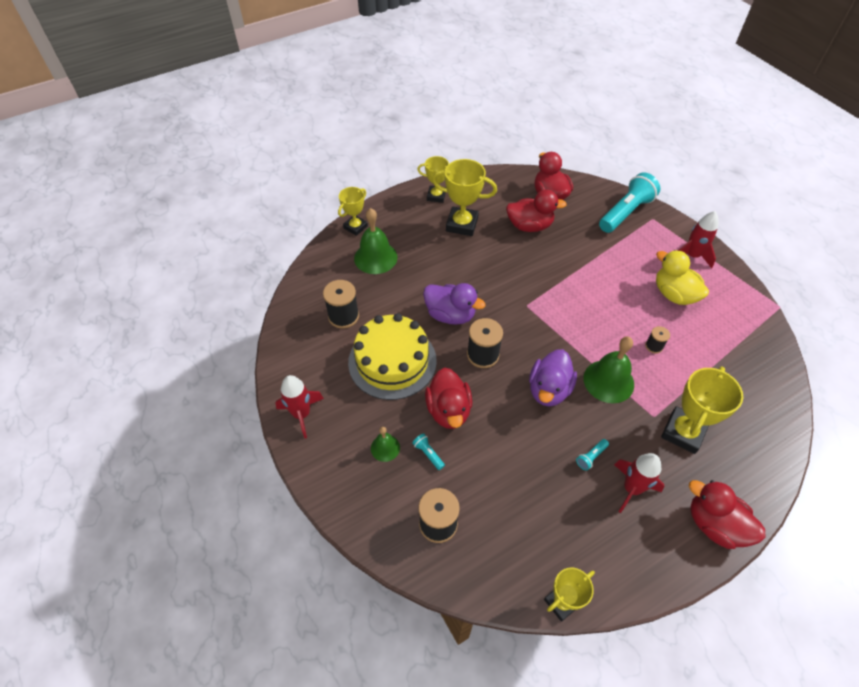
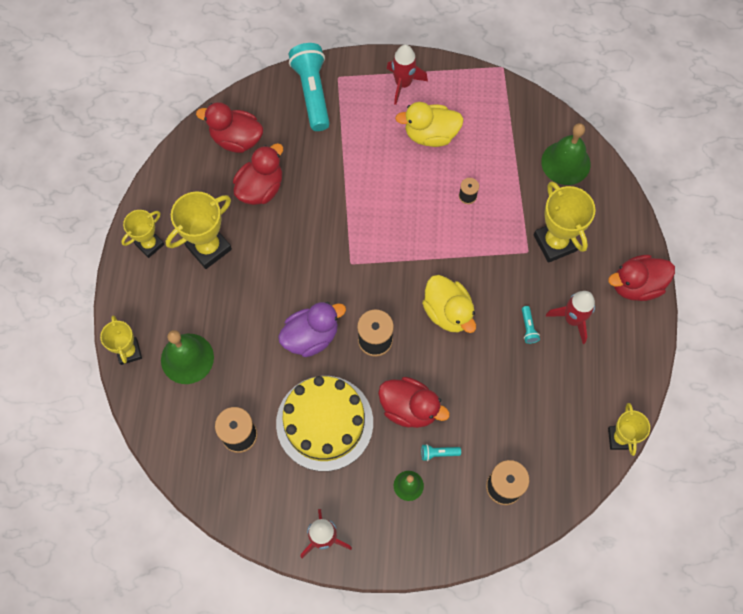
camera: 55 degrees left, 15 degrees up
(549, 390) = (448, 312): purple duck -> yellow duck
(608, 381) = (473, 259): green bell -> green bell (565, 163)

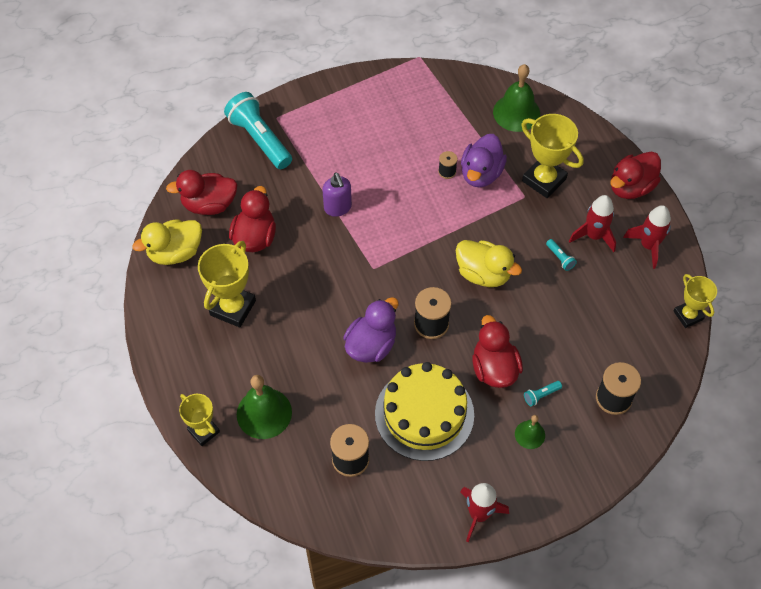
camera: 25 degrees left, 10 degrees down
(149, 244) = (173, 328): yellow trophy -> none
(348, 190) = (338, 208): none -> purple soap dispenser
(403, 84) = (339, 102): red rocket -> red rocket (648, 246)
(409, 408) = (494, 368): red duck -> red duck turned 105 degrees counterclockwise
(430, 135) = (386, 134): yellow duck -> yellow duck (175, 253)
(498, 211) = (481, 174): none -> purple duck

